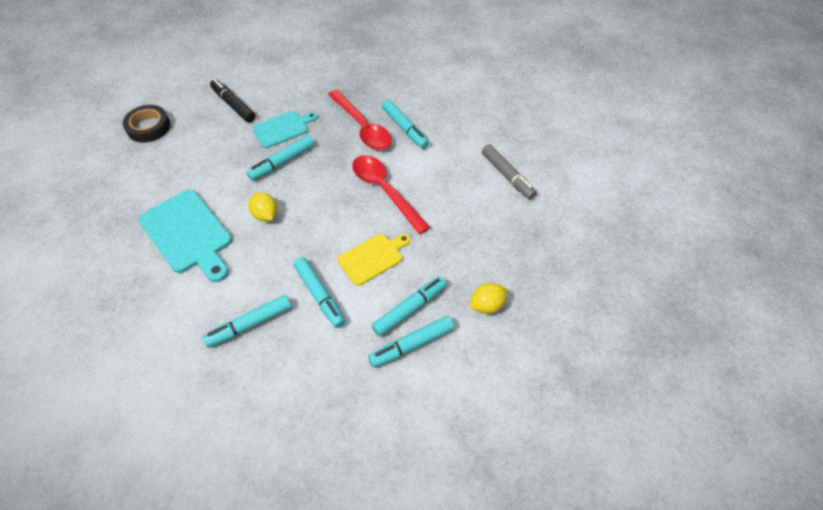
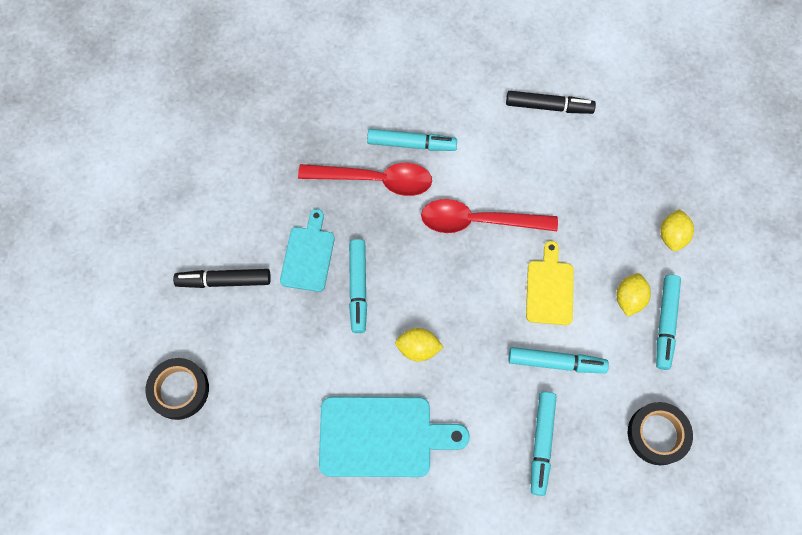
camera: 50 degrees left, 15 degrees up
(315, 396) = (657, 434): none -> black tape
(410, 309) = (629, 299): turquoise marker -> yellow lemon
(507, 176) = (548, 106): grey marker -> black marker

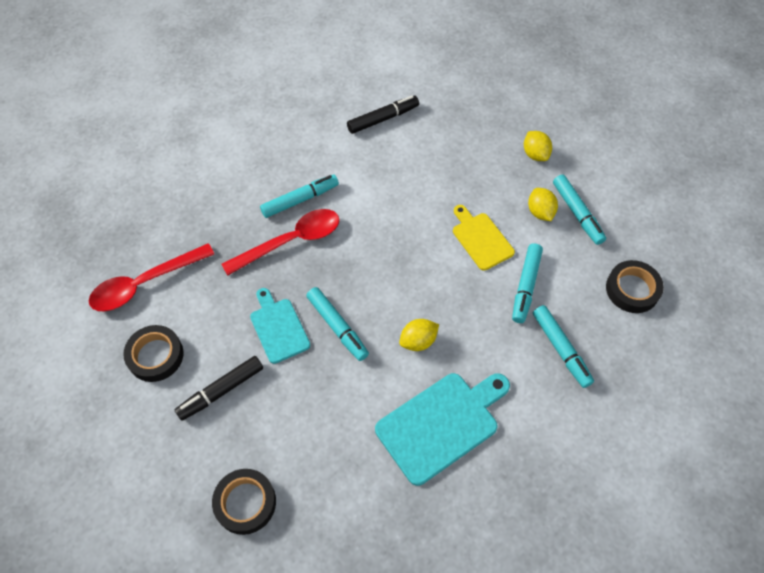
camera: 35 degrees left, 10 degrees down
(193, 214) = (155, 356): none -> black tape
(478, 221) = (393, 224): red spoon -> red spoon (145, 283)
(556, 362) = (525, 286): turquoise marker -> turquoise marker turned 135 degrees clockwise

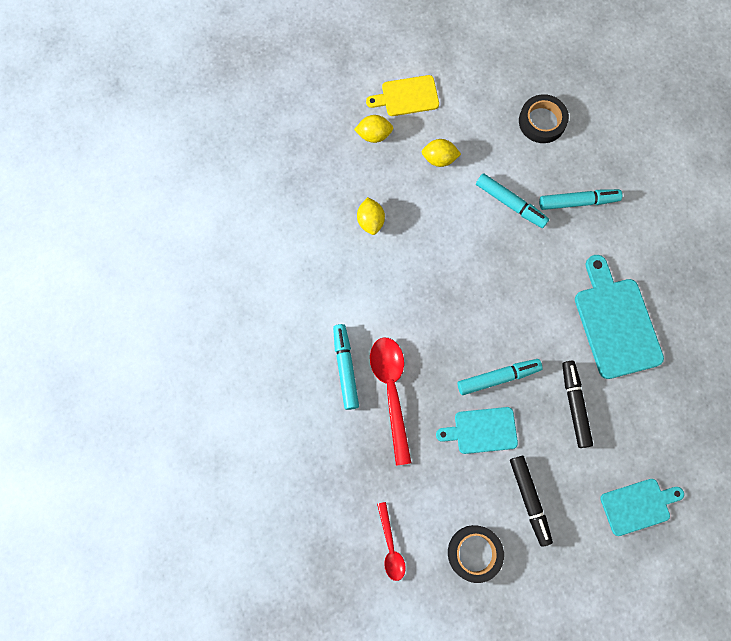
camera: 70 degrees left, 15 degrees up
(145, 283) = (390, 546): red spoon -> red spoon, size x0.57
(245, 503) = (638, 505): black tape -> turquoise cutting board
(383, 119) = (275, 255): black marker -> black marker (574, 405)
(418, 341) = (534, 313): yellow lemon -> yellow lemon (370, 221)
(481, 239) = (449, 220): yellow cutting board -> yellow cutting board (407, 96)
(577, 213) = (452, 129): turquoise marker -> none

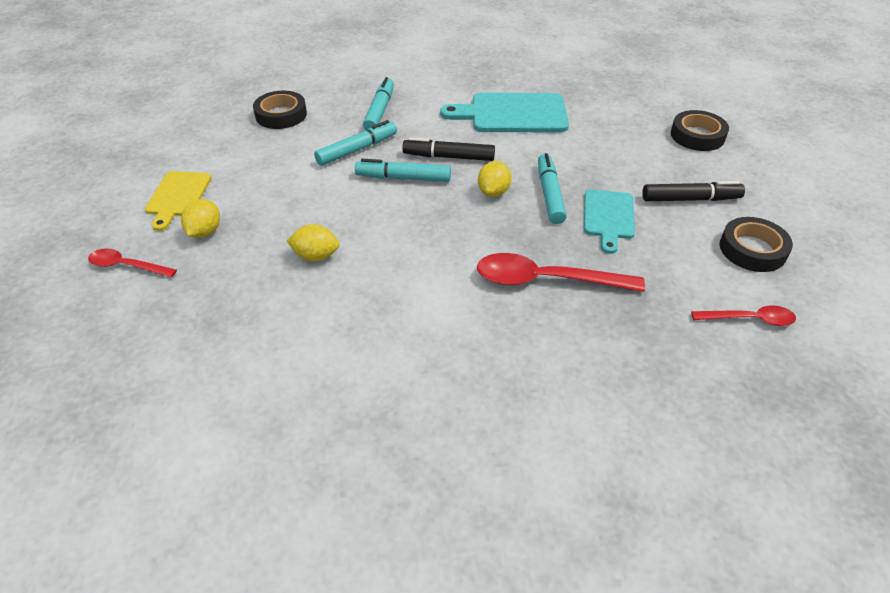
camera: 75 degrees left, 30 degrees down
(326, 103) = (127, 266): none -> red spoon
(345, 368) = (504, 317): turquoise marker -> turquoise marker (403, 178)
(439, 159) = (273, 187): yellow lemon -> yellow lemon (493, 192)
(574, 405) = (591, 152): black marker -> black marker (449, 157)
(638, 505) = (697, 136): turquoise cutting board -> black tape

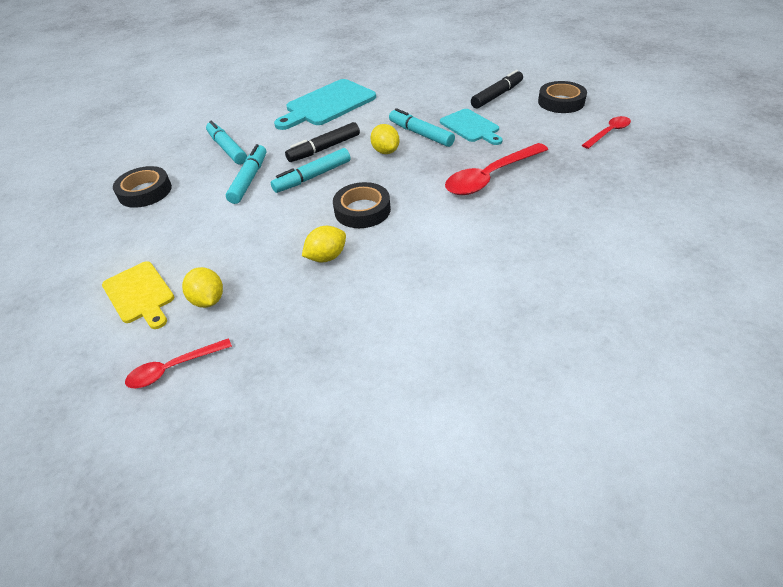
camera: 40 degrees left, 0 degrees up
(697, 136) = (452, 64): black tape -> black tape (362, 210)

